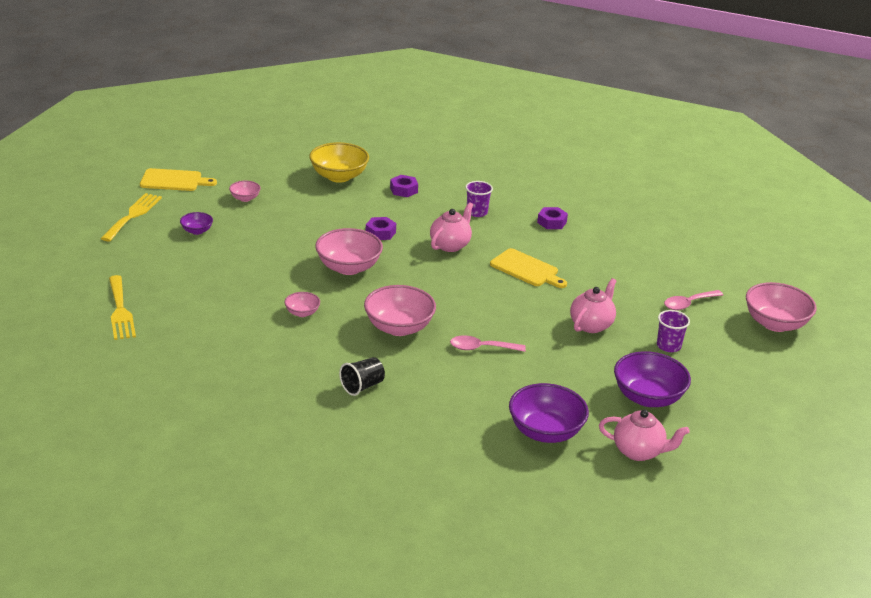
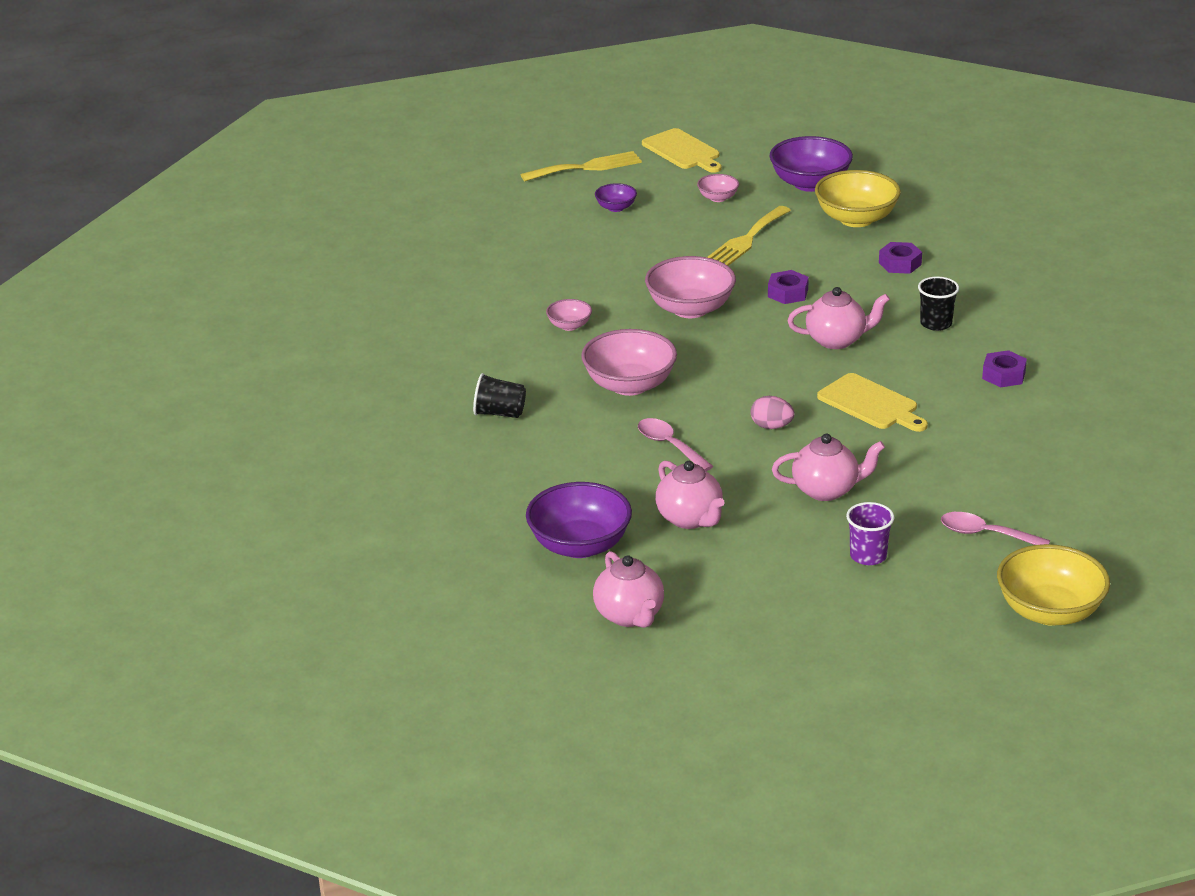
camera: 55 degrees right, 0 degrees up
(120, 311) = (427, 245): yellow fork -> yellow fork (747, 239)
(477, 212) = (936, 323): purple cup -> black cup
(507, 308) = (771, 426): none -> pink egg
(526, 269) = (870, 404): yellow cutting board -> yellow cutting board turned 45 degrees counterclockwise
(565, 380) = (690, 519): none -> pink teapot
(648, 397) = (740, 582): purple bowl -> purple bowl (810, 184)
(775, 323) = (1049, 611): pink bowl -> yellow bowl

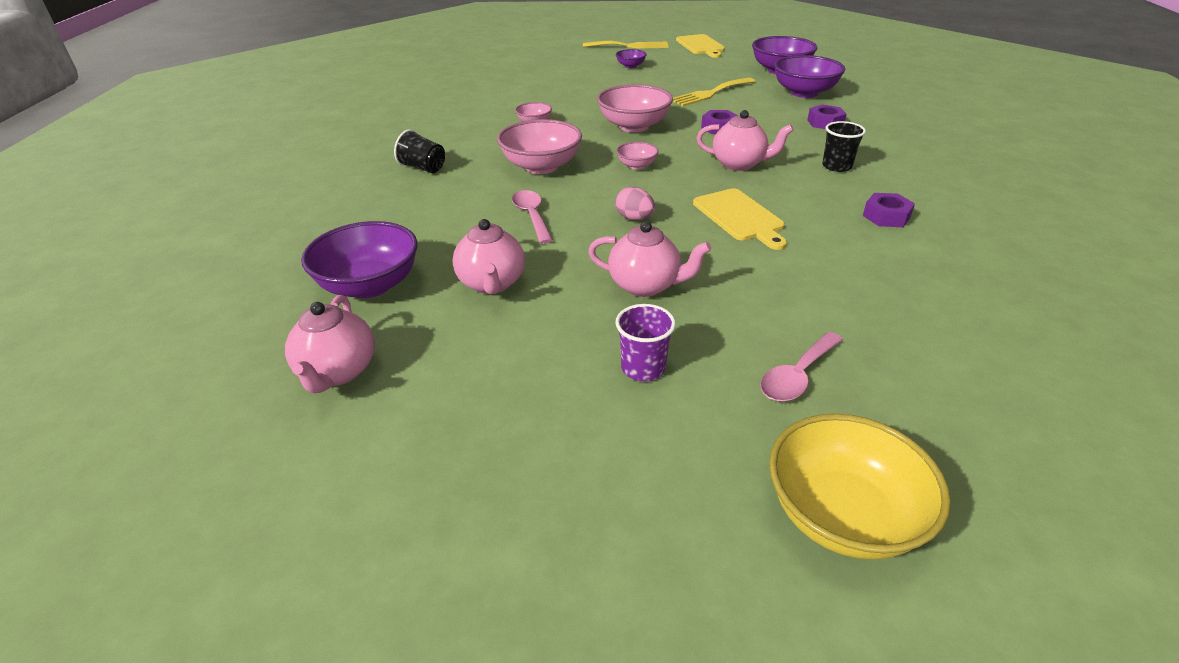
camera: 20 degrees right, 5 degrees up
(718, 198) = (706, 70): pink bowl -> pink bowl (636, 165)
(856, 219) = (804, 93): yellow bowl -> purple bowl
(985, 534) = (797, 376): pink spoon -> pink spoon turned 90 degrees counterclockwise

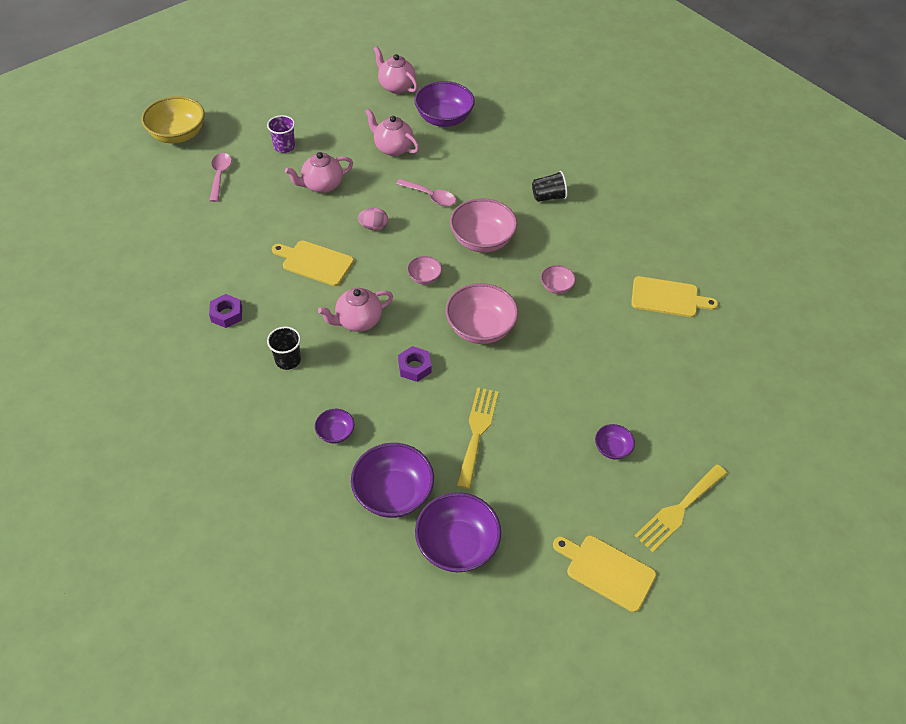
camera: 135 degrees right, 15 degrees up
(469, 93) = (668, 298): none -> yellow cutting board
(825, 123) = (335, 433): purple nut -> purple bowl

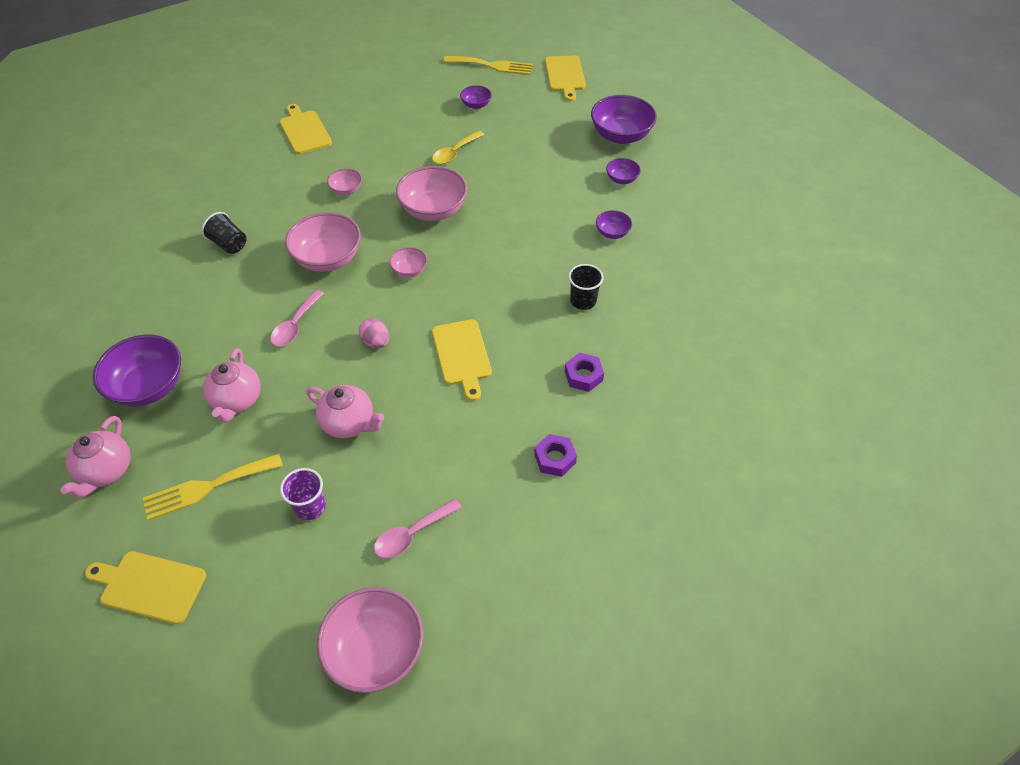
camera: 125 degrees left, 0 degrees up
(178, 135) = (375, 650): yellow bowl -> pink bowl
(306, 79) = (149, 586): none -> yellow cutting board
(358, 321) = (499, 283): pink teapot -> none
(393, 493) = (621, 179): purple bowl -> purple bowl, size x0.50
(414, 367) = (509, 225): purple nut -> purple nut (555, 459)
(430, 196) = (295, 325): pink spoon -> pink spoon turned 150 degrees counterclockwise
(477, 432) = (530, 166): yellow fork -> yellow fork (207, 487)
(546, 386) = (455, 153): none -> yellow spoon

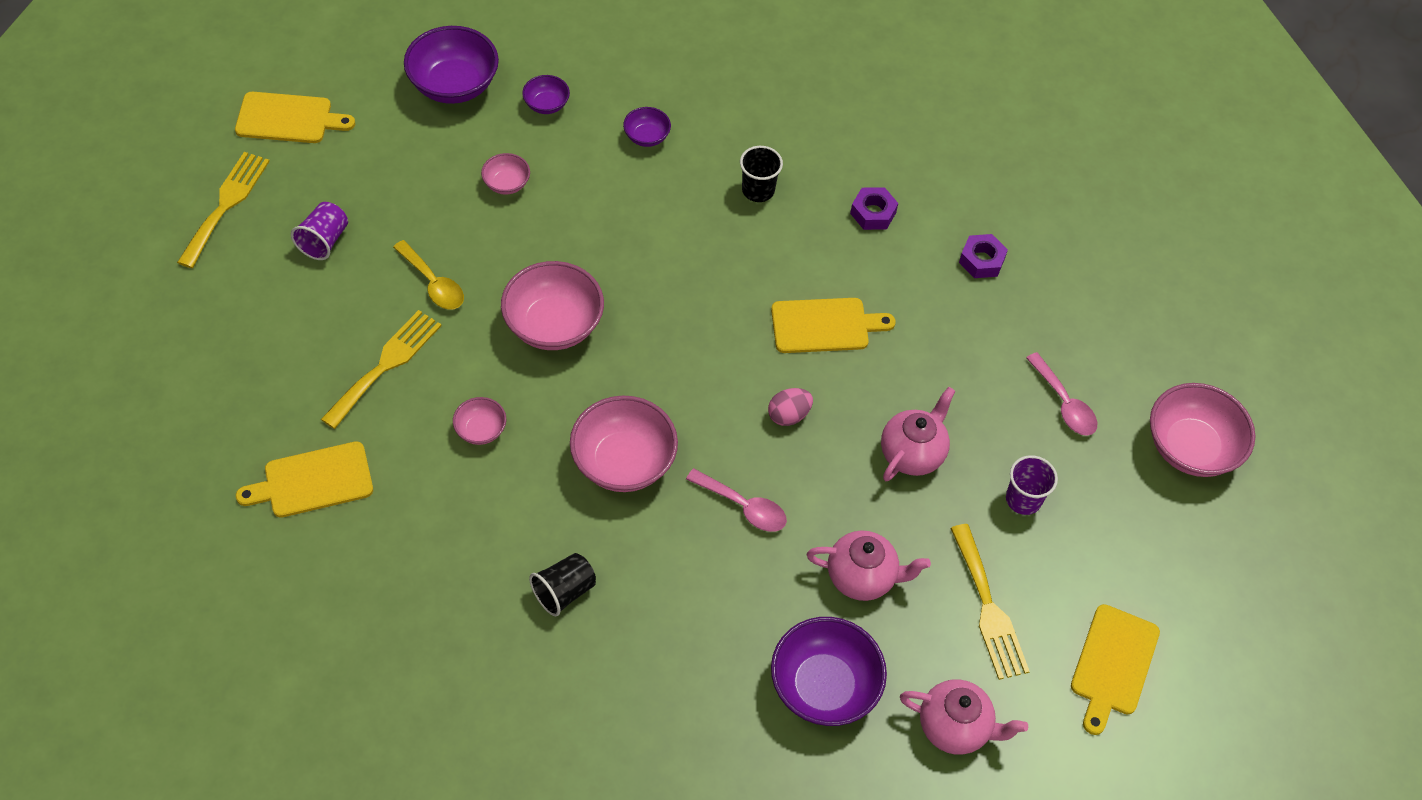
camera: 85 degrees left, 5 degrees up
(389, 144) = (386, 365): none -> yellow fork
(409, 270) = (668, 366): pink bowl -> pink bowl (506, 184)
(476, 105) = (324, 241): purple bowl -> purple cup

